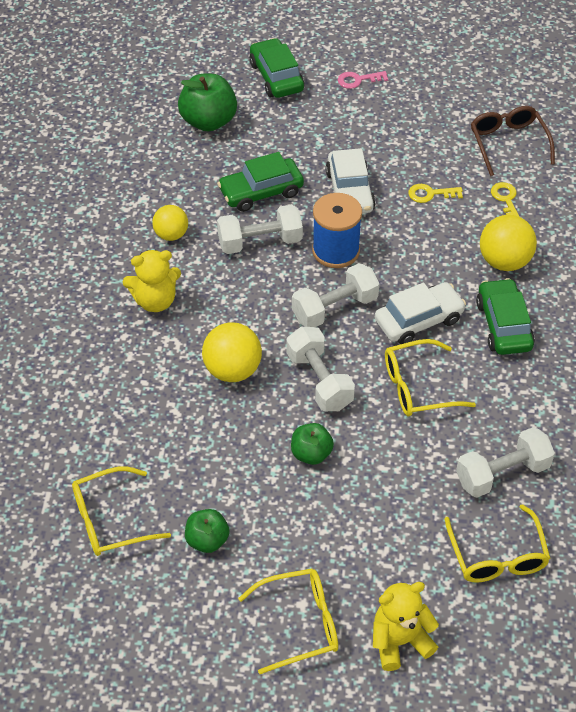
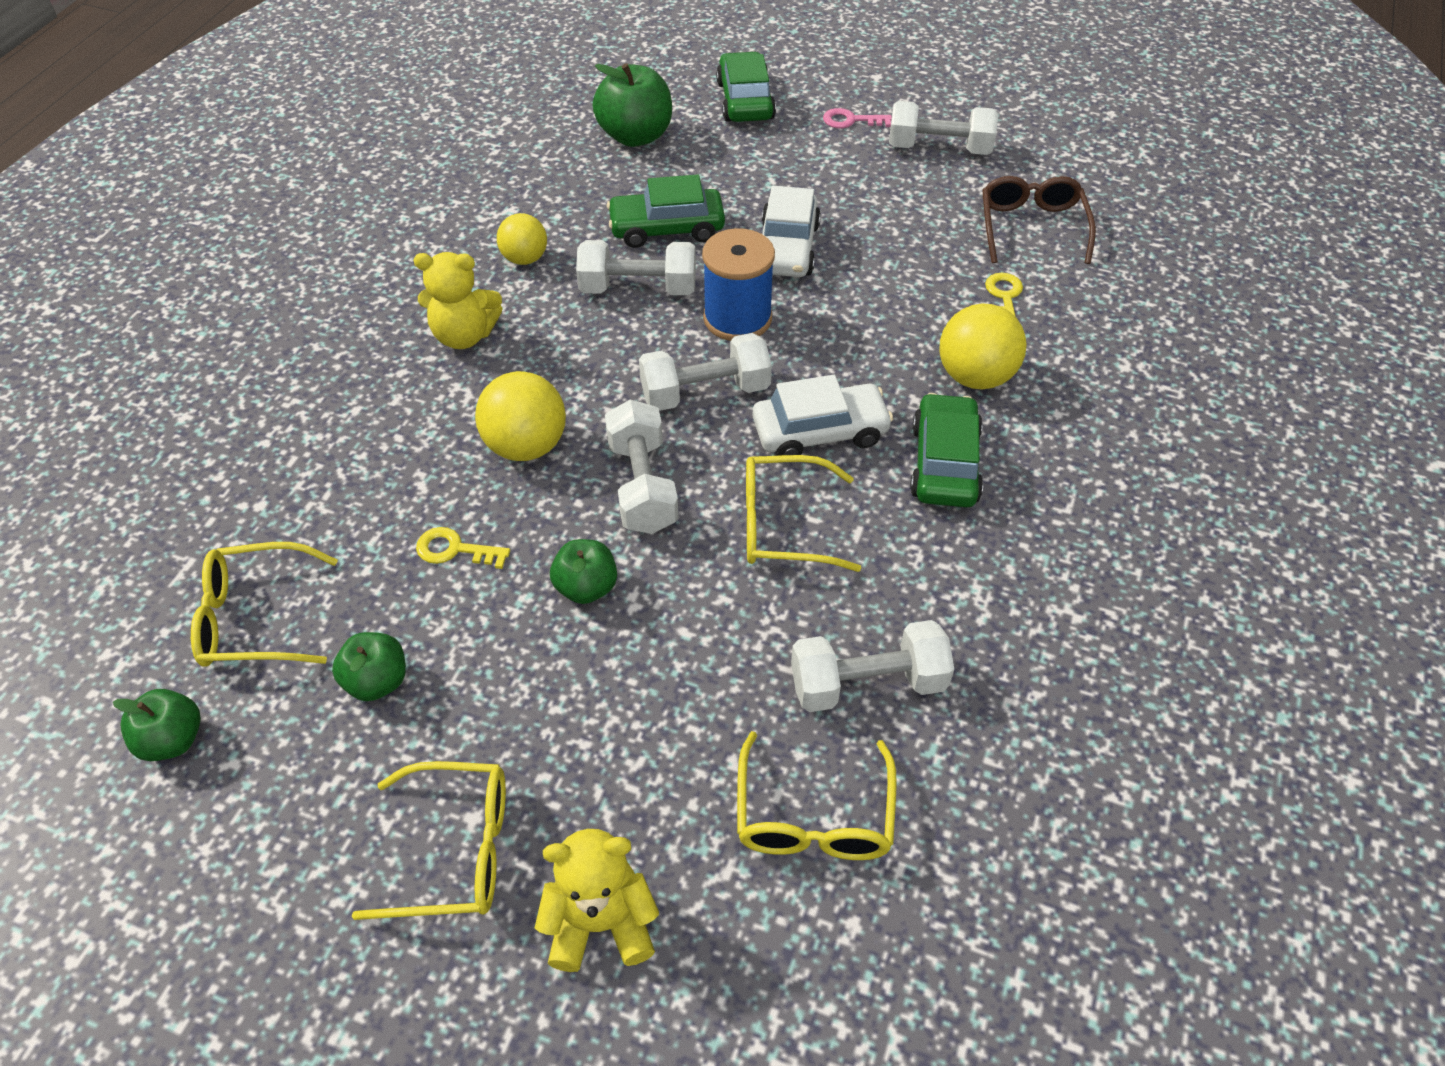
camera: 15 degrees right, 0 degrees up
(97, 604) = (172, 740): none -> green apple
(427, 92) = (939, 148): none -> white dumbbell
(430, 194) = (898, 271): yellow key -> yellow key (455, 550)

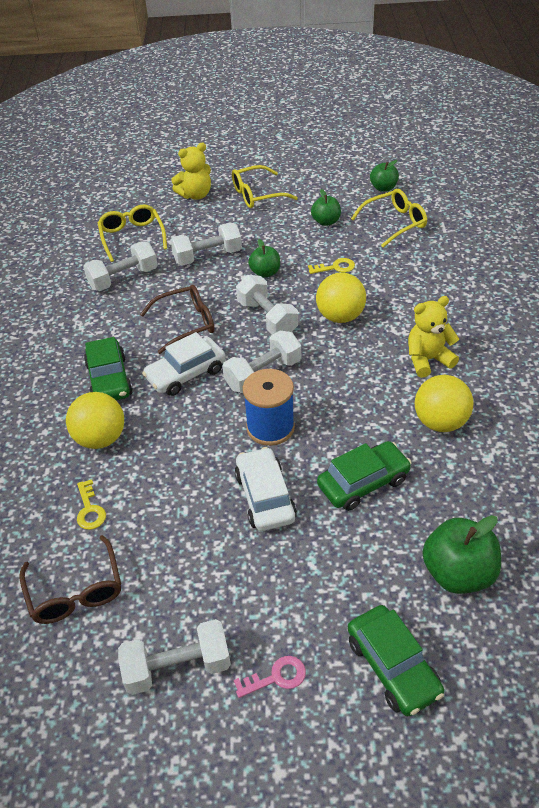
camera: 160 degrees right, 5 degrees down
(525, 259) = (440, 422): yellow ball -> yellow ball, size x1.54
(638, 289) = (348, 426): white dumbbell -> white dumbbell (207, 256)
(784, 525) = (186, 324): yellow glasses -> brown glasses

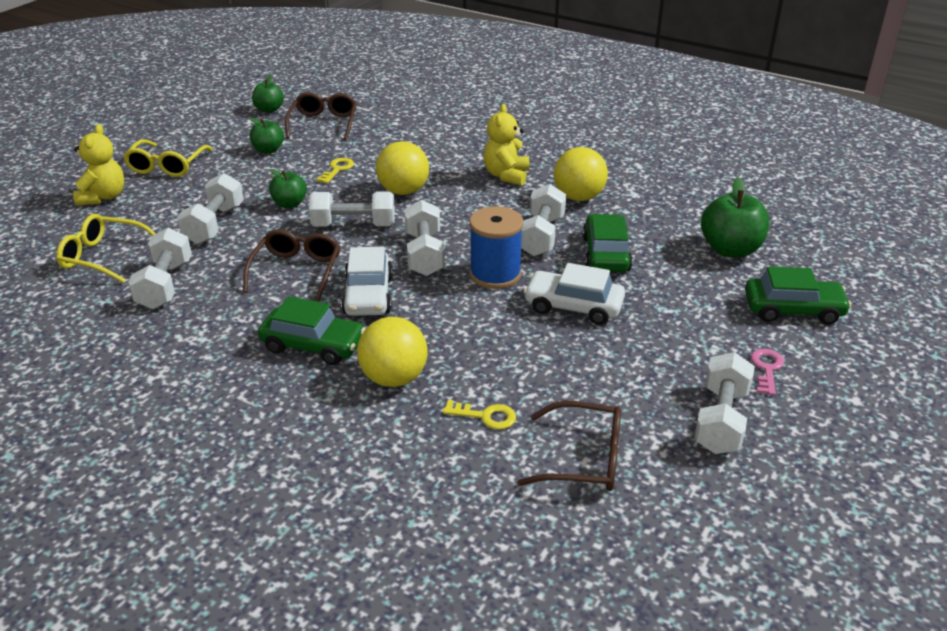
camera: 60 degrees left, 10 degrees down
(352, 428) = (541, 236): none -> white dumbbell
(394, 223) = (323, 123): yellow glasses -> brown glasses

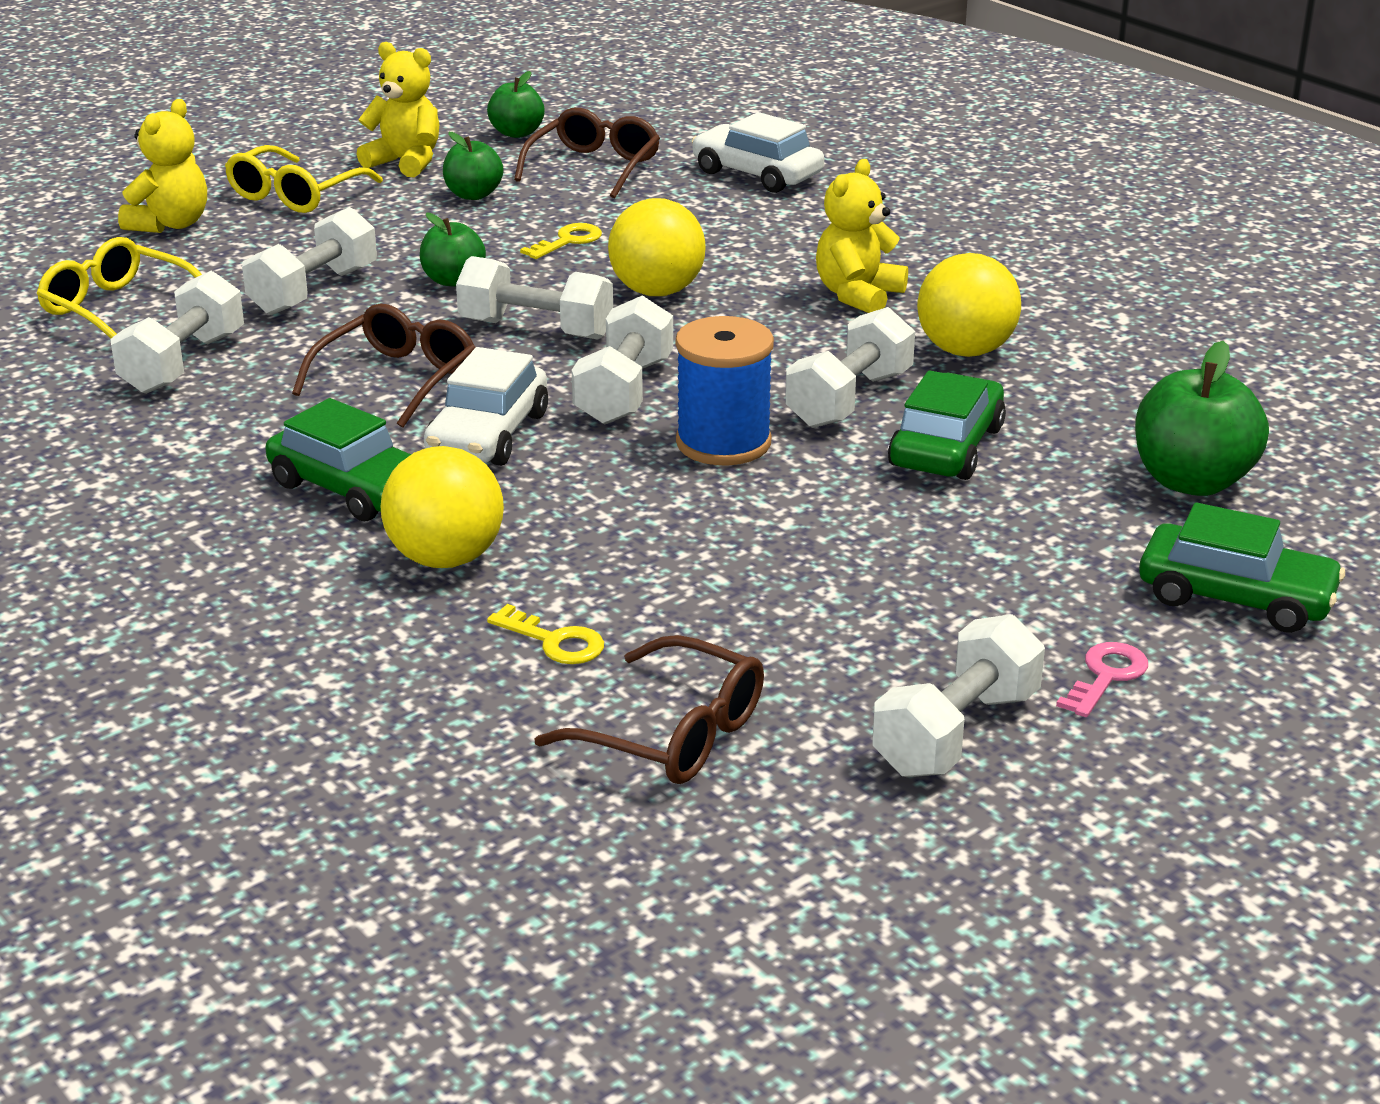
camera: 20 degrees right, 5 degrees down
(218, 136) = (406, 162): none -> yellow teddy bear
(573, 306) = (825, 515): white car -> white car (757, 174)

